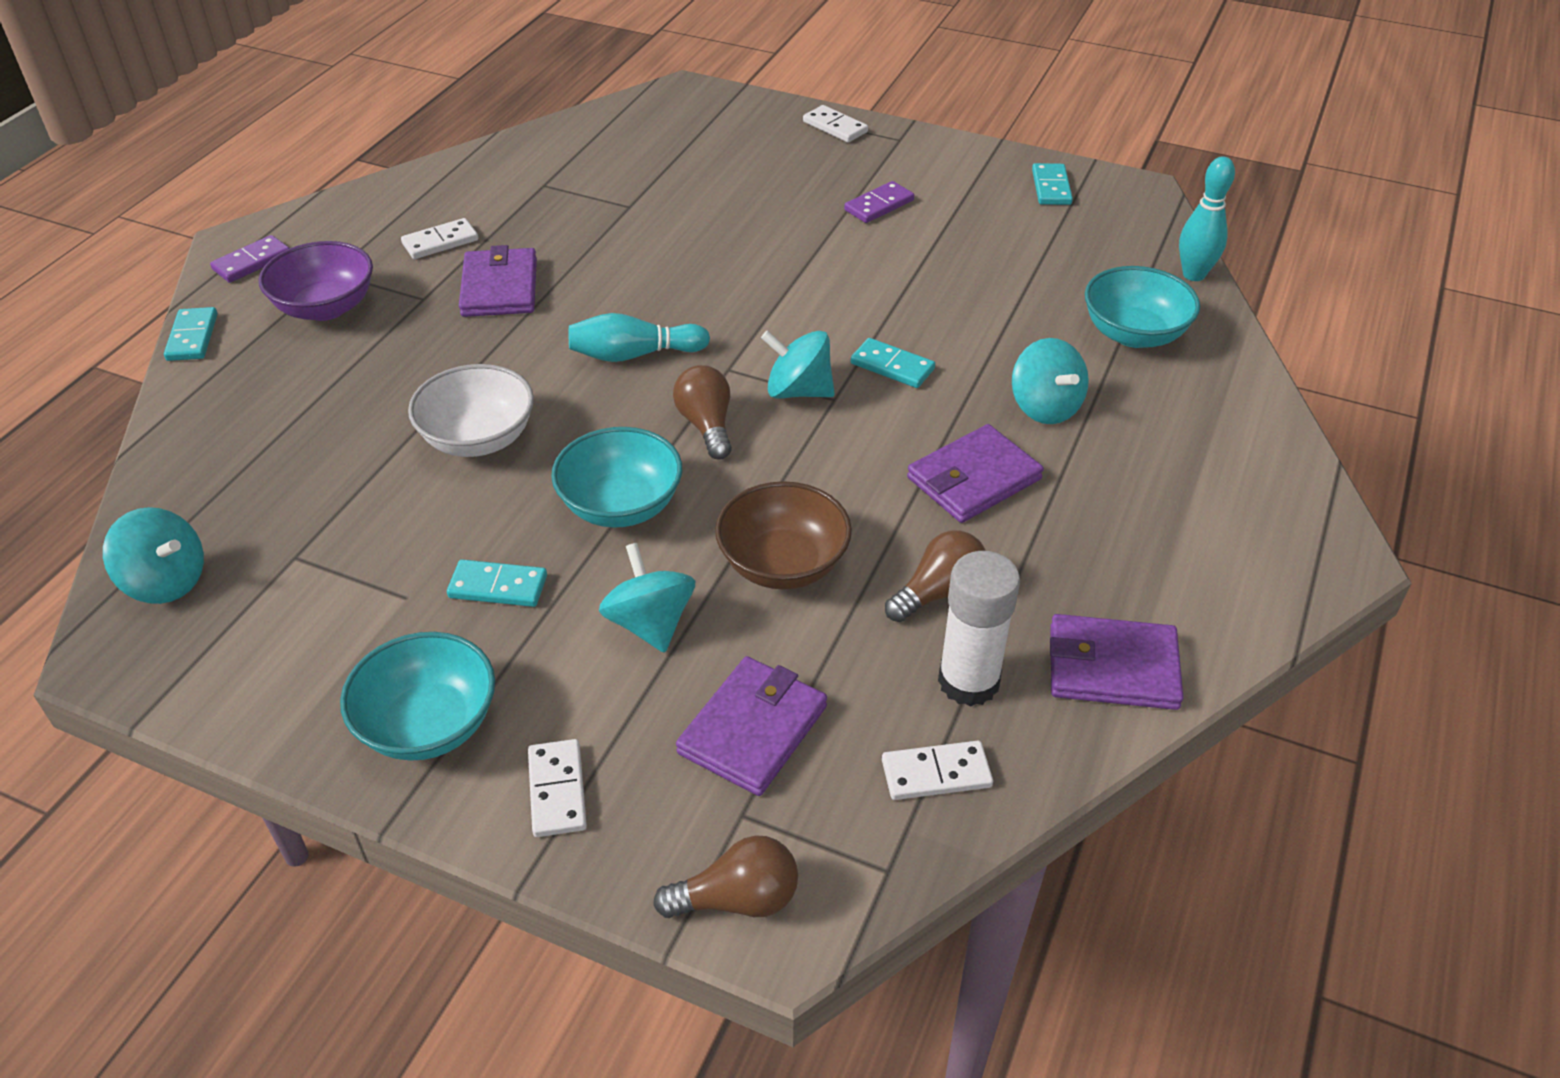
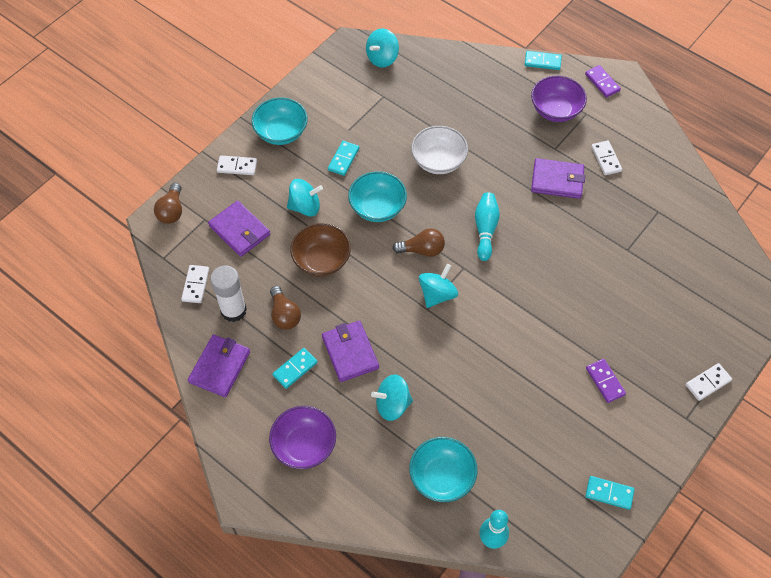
camera: 105 degrees right, 15 degrees up
(892, 366) = (445, 342): turquoise domino -> turquoise domino (295, 369)
(1191, 500) = (304, 445): none -> purple bowl

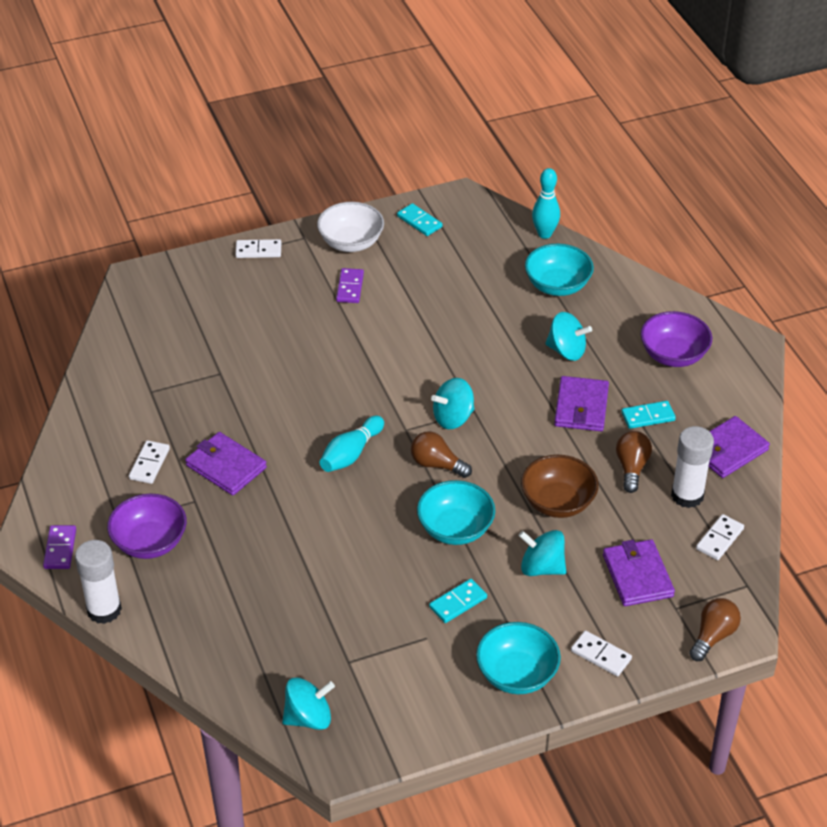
camera: 150 degrees left, 15 degrees down
(438, 161) = (343, 548): white bowl -> white bowl (351, 242)
(542, 62) = (104, 610): turquoise domino -> white glue stick

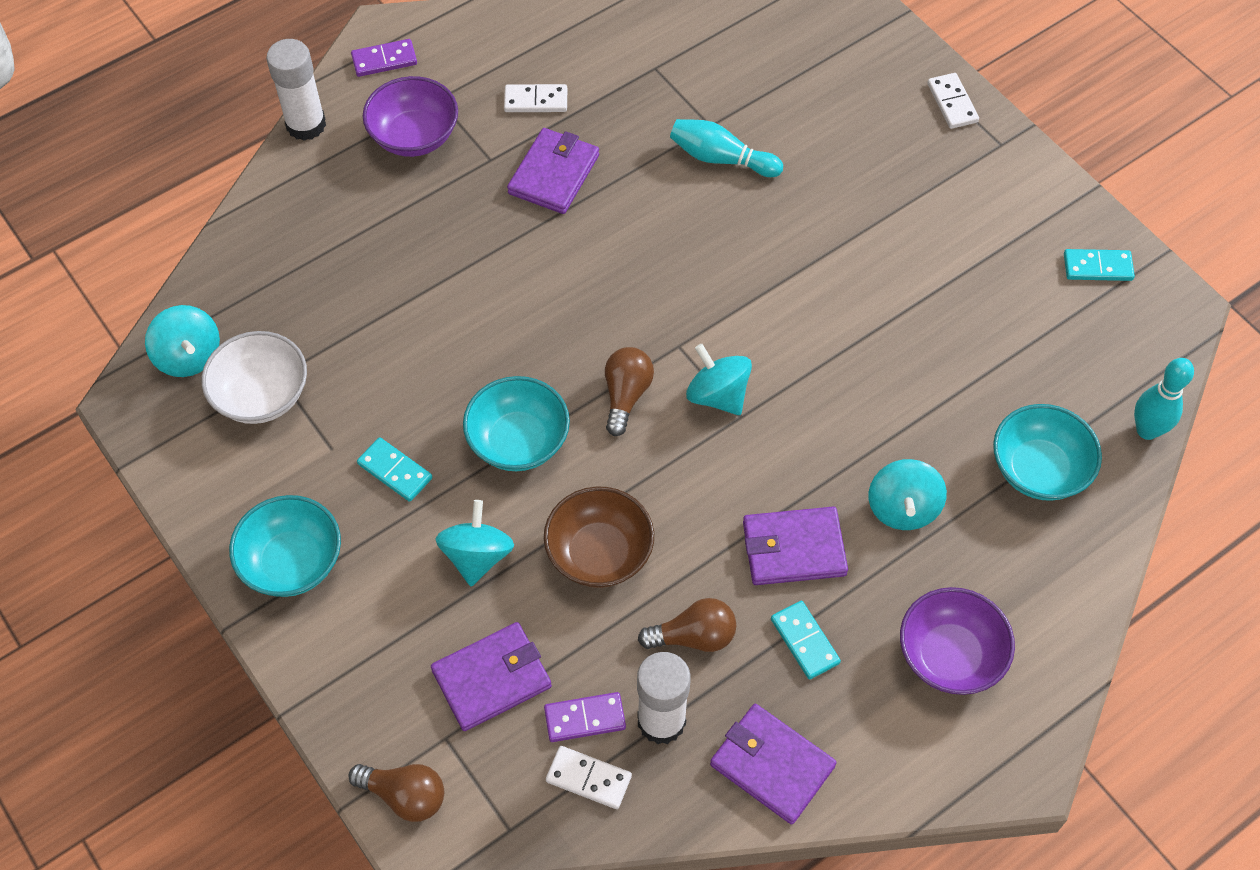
camera: 75 degrees right, 15 degrees up
(350, 287) = (924, 219): purple domino -> purple domino (585, 718)
(351, 242) = (1015, 198): white bowl -> white bowl (262, 395)
(351, 454) = (615, 296): turquoise bowling pin -> turquoise bowling pin (721, 158)
(419, 222) = (1097, 267): turquoise domino -> turquoise domino turned 60 degrees clockwise
(601, 655) = (343, 656): white domino -> none

